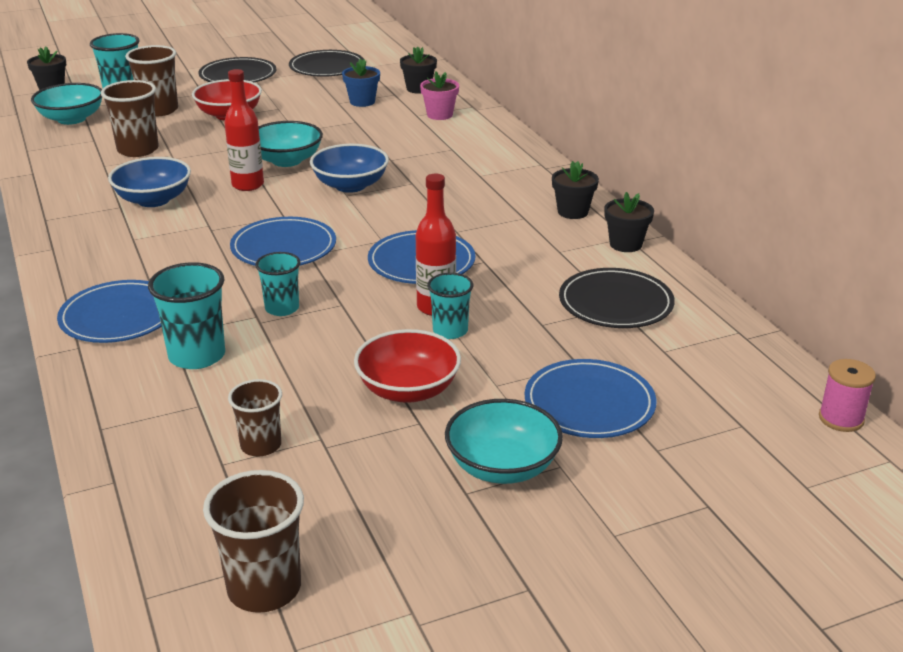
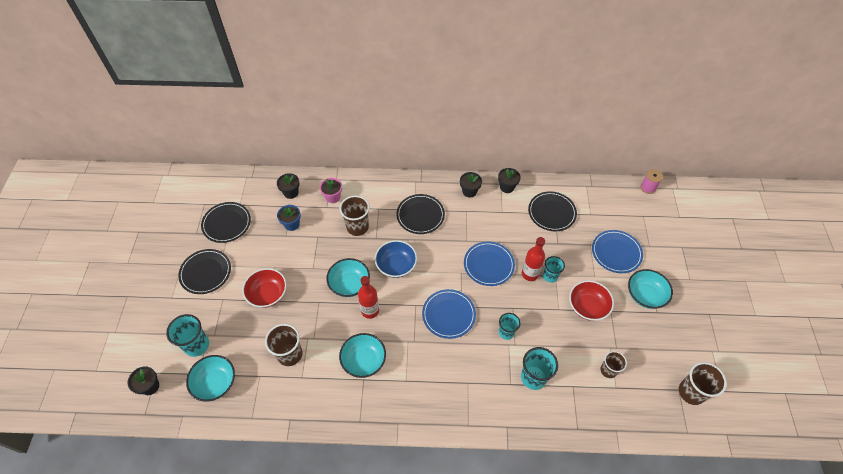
camera: 65 degrees left, 25 degrees up
(119, 316) = (485, 403): blue plate -> none
(153, 200) = (364, 360): blue bowl -> turquoise bowl
(159, 110) = (234, 329): brown cup -> brown cup (357, 227)
(472, 182) = (420, 215): none -> black plate

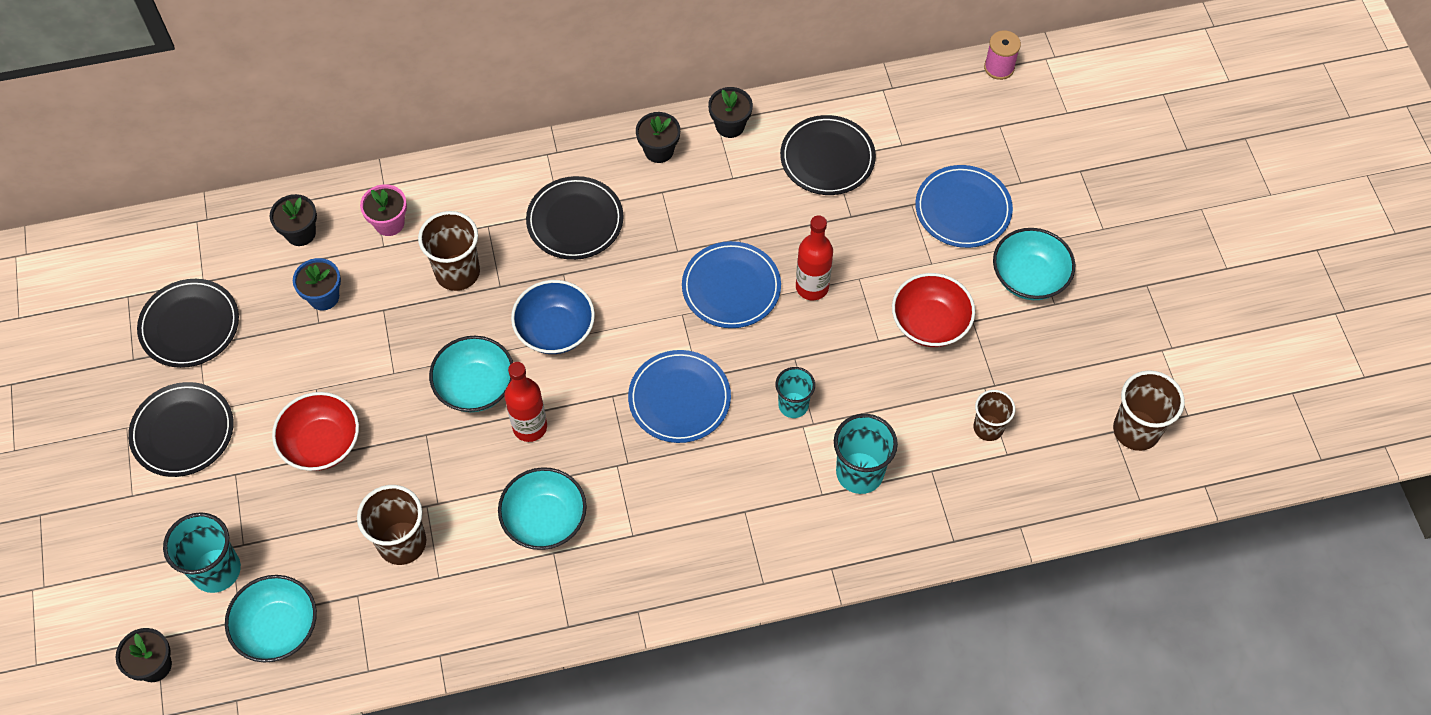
camera: 15 degrees left, 5 degrees up
(550, 276) = (850, 282): turquoise cup -> none

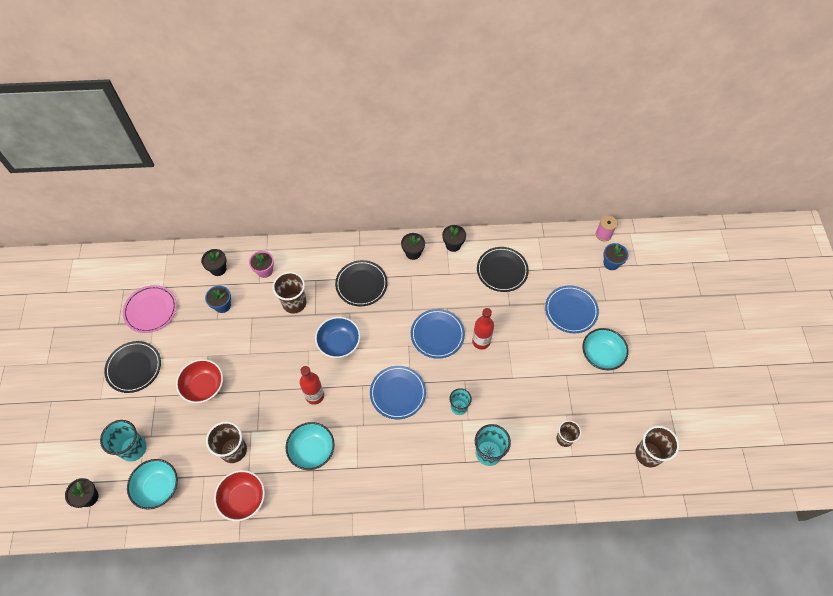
camera: 10 degrees right, 0 degrees up
(190, 325) = (151, 310): black plate -> pink plate
(475, 386) = (290, 368): turquoise bowl -> none
(930, 323) = (542, 372): red bowl -> red bowl (243, 499)
(1021, 116) = (611, 263): none -> blue flower pot

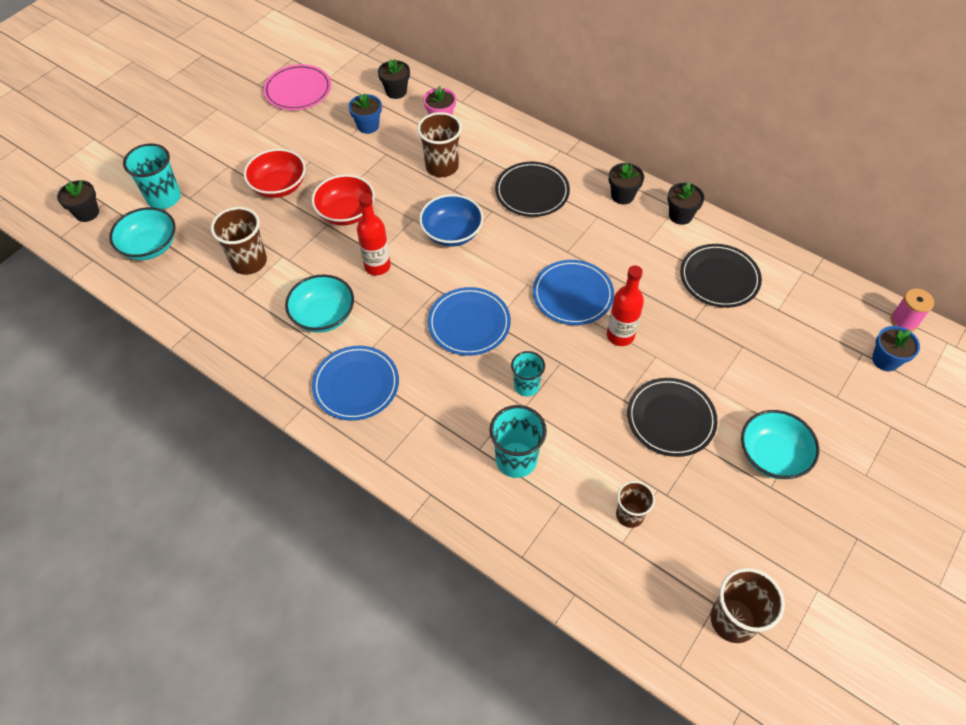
camera: 40 degrees right, 5 degrees down
(134, 368) = (234, 130): black plate -> black plate (671, 419)
(243, 499) = (213, 312): red bowl -> red bowl (346, 213)
(571, 310) = (775, 377): blue plate -> blue plate (356, 385)

